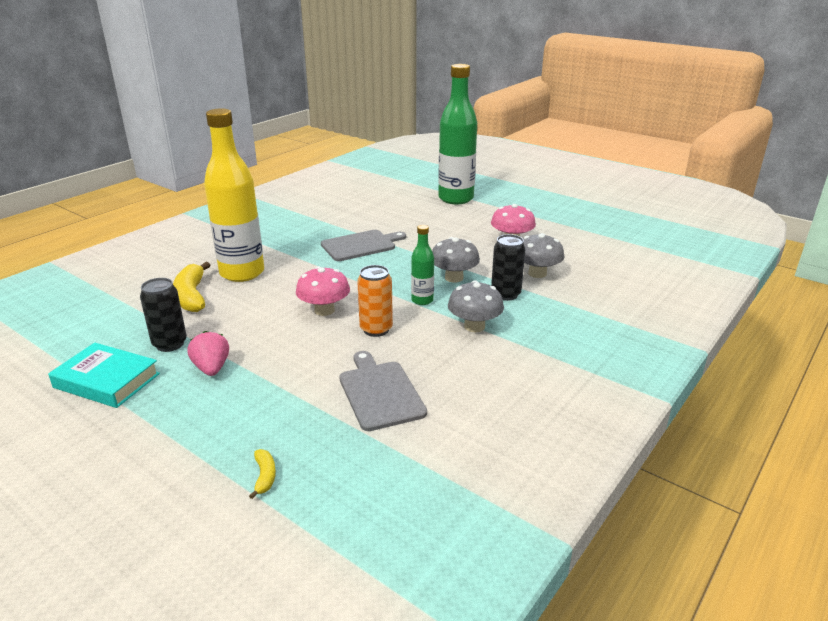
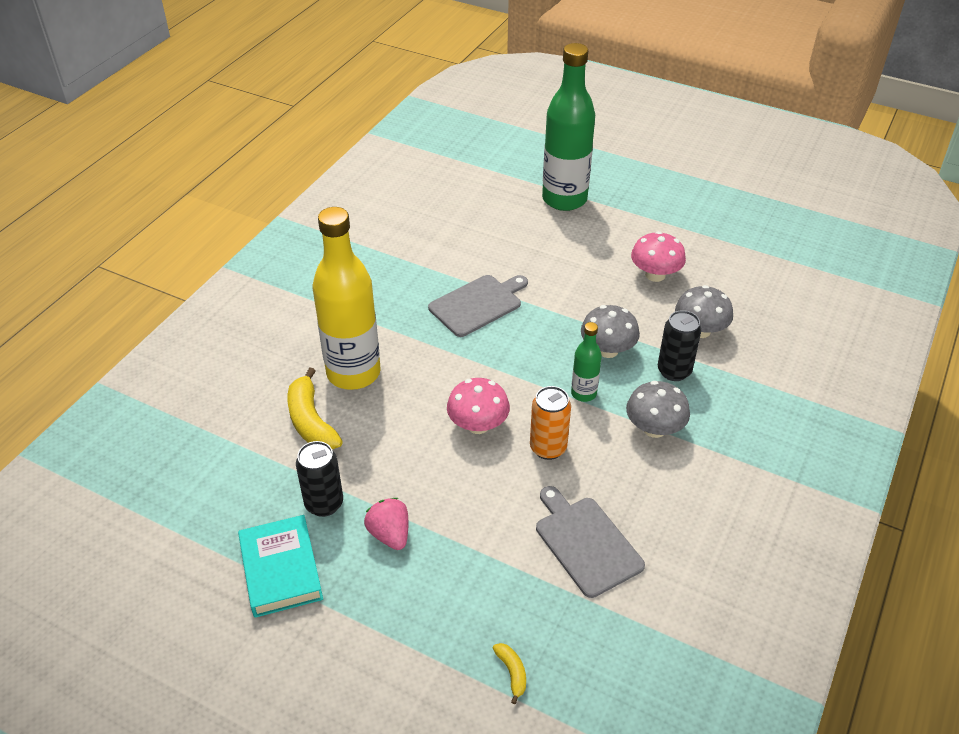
camera: 10 degrees left, 15 degrees up
(107, 381) = (281, 570): turquoise book -> turquoise book turned 60 degrees clockwise

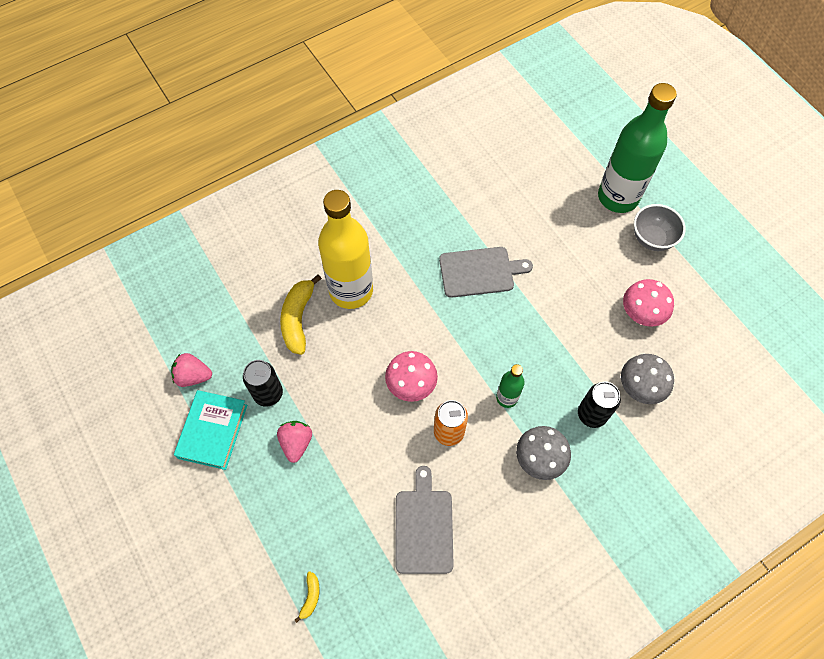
camera: 30 degrees right, 20 degrees up
(220, 528) = (193, 376): none -> pink strawberry
(607, 350) = (552, 367): grey mushroom -> none
(619, 218) = (652, 239): none -> grey bowl

